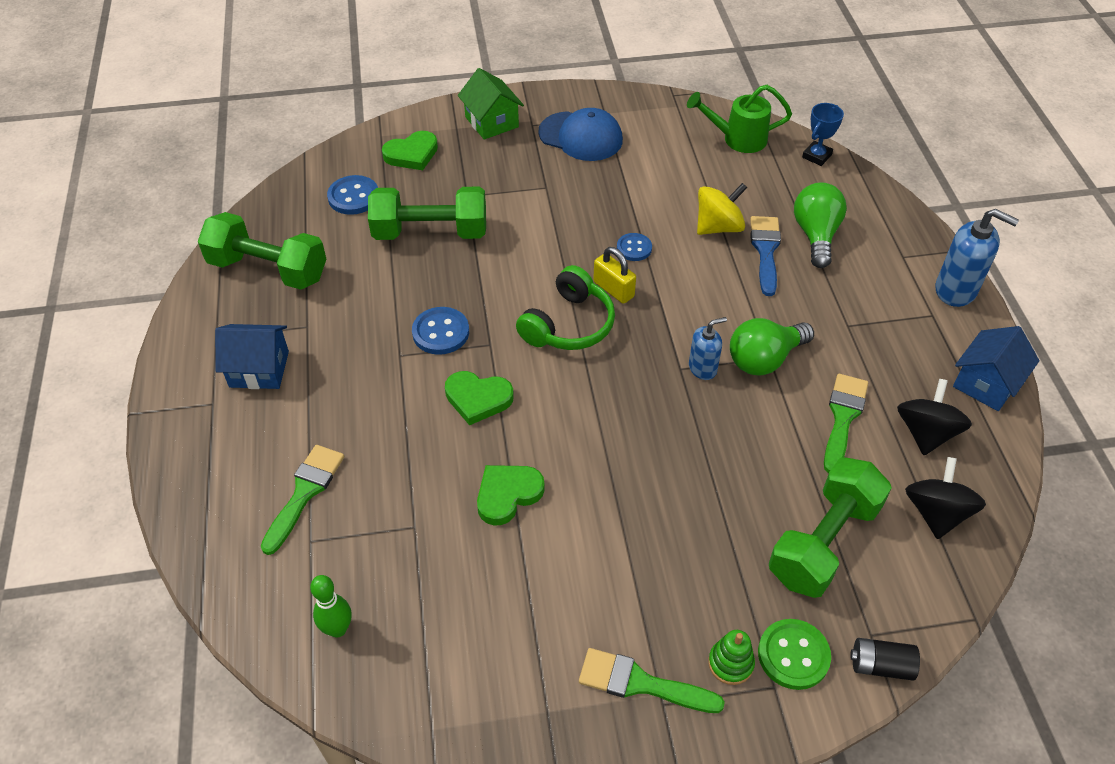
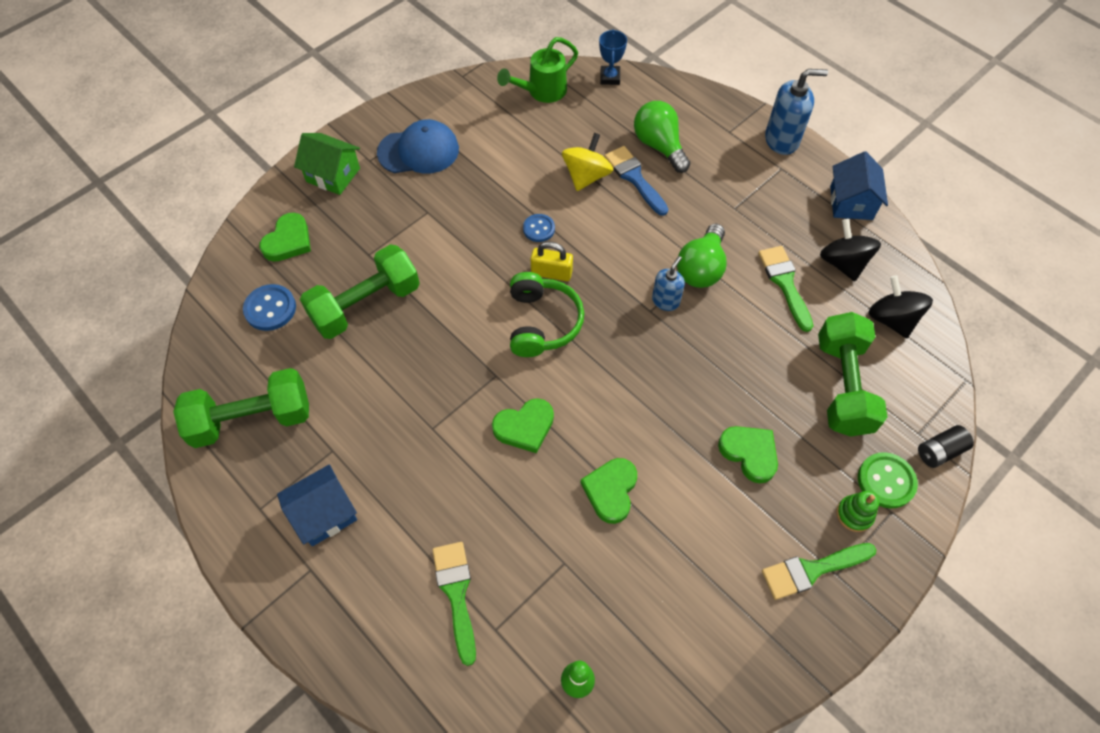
camera: 35 degrees left, 10 degrees up
(440, 332) = (449, 388): blue button -> none
(669, 543) = (749, 453): none -> green heart

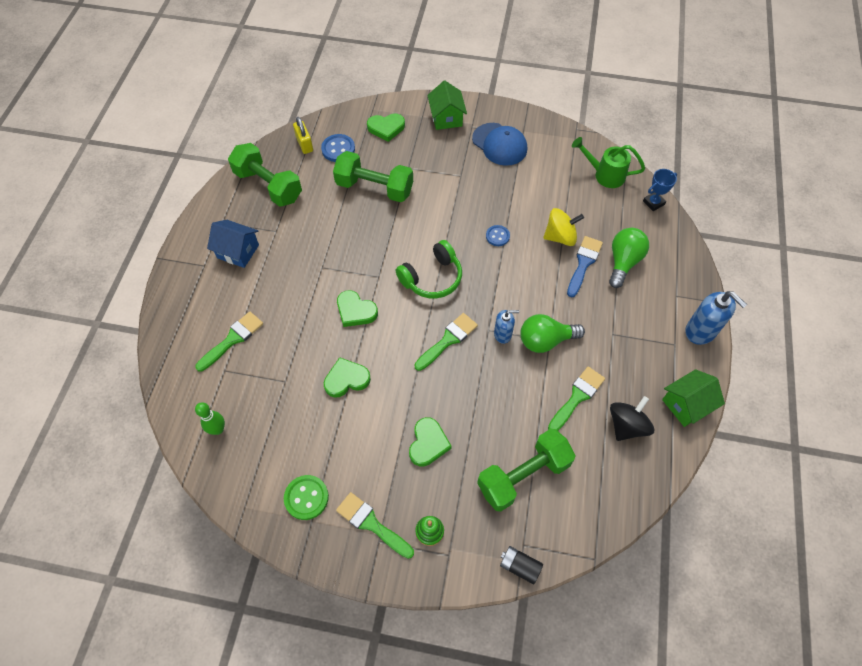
camera: 55 degrees right, 0 degrees up
(551, 273) = (471, 262): yellow padlock -> yellow padlock (304, 144)
(635, 356) = (448, 340): none -> green brush
(851, 202) = (686, 405): blue house -> green house
(886, 481) = (469, 540): green button -> green button (306, 498)
(891, 319) = (605, 481): black spinning top -> none

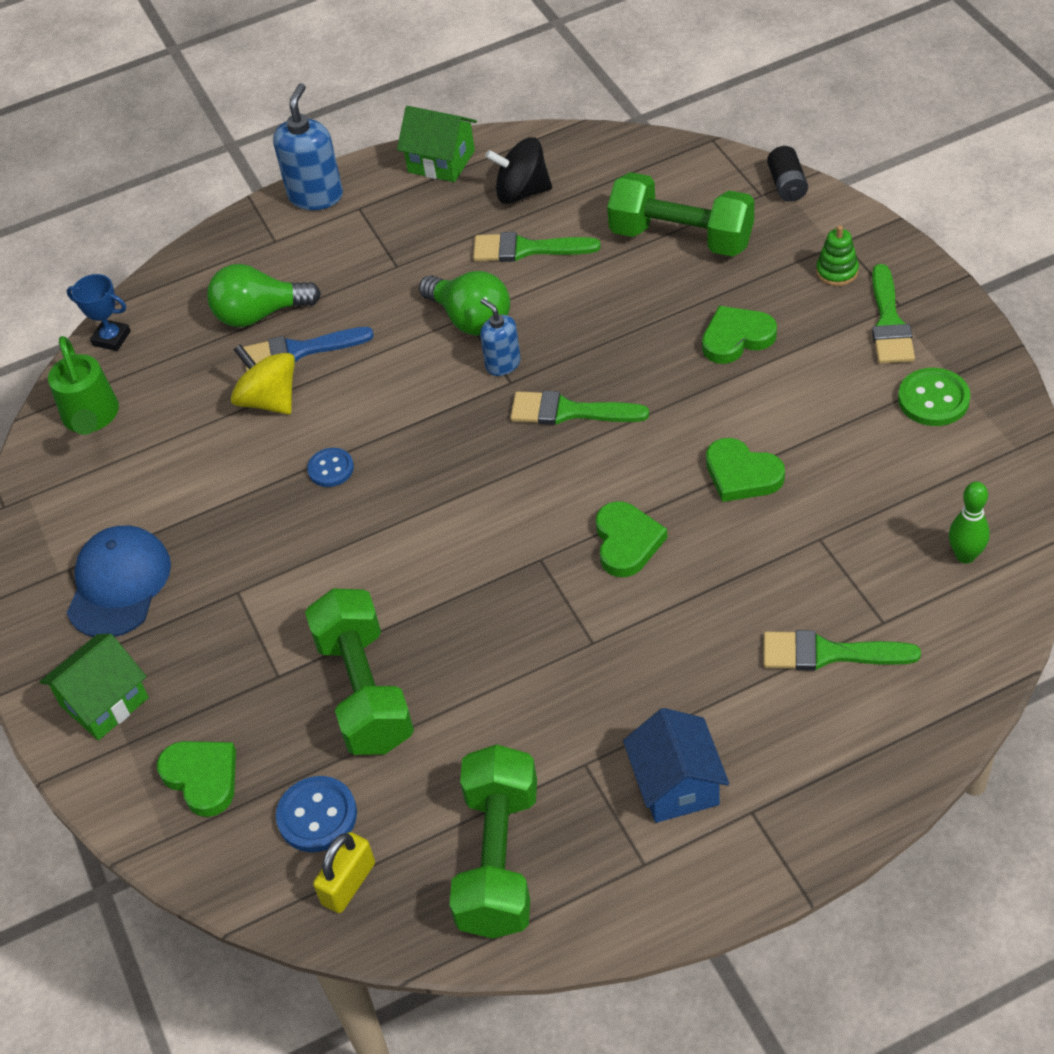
camera: 120 degrees left, 10 degrees down
(432, 278) = (481, 494): green headphones -> none

